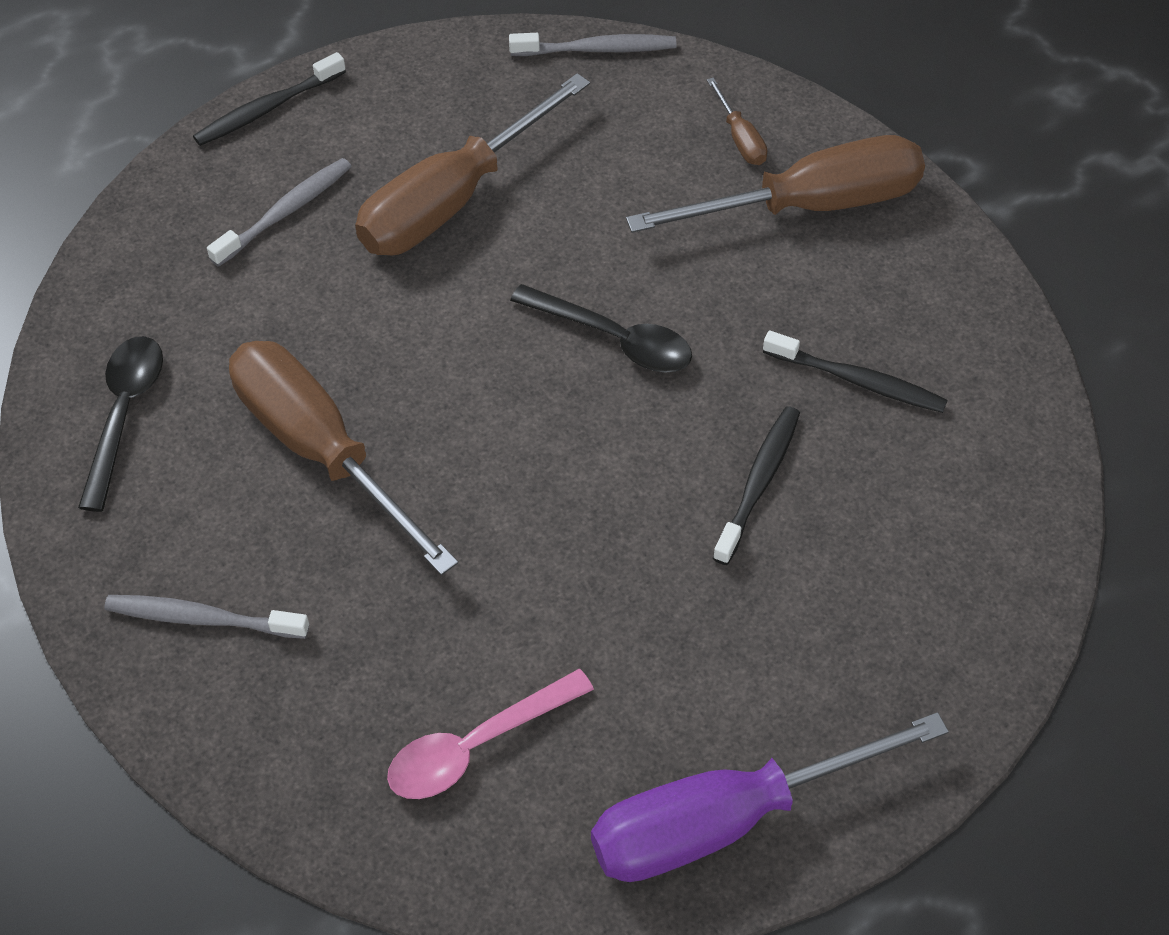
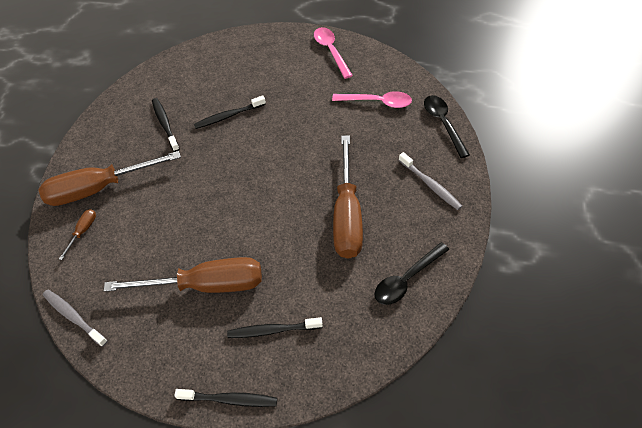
camera: 135 degrees left, 0 degrees up
(285, 212) = (272, 330): grey toothbrush -> black toothbrush
(614, 339) = (215, 187): black spoon -> black spoon (443, 123)
(726, 820) = (331, 51): purple screwdriver -> pink spoon
(809, 205) = (99, 188): brown screwdriver -> brown screwdriver turned 45 degrees counterclockwise

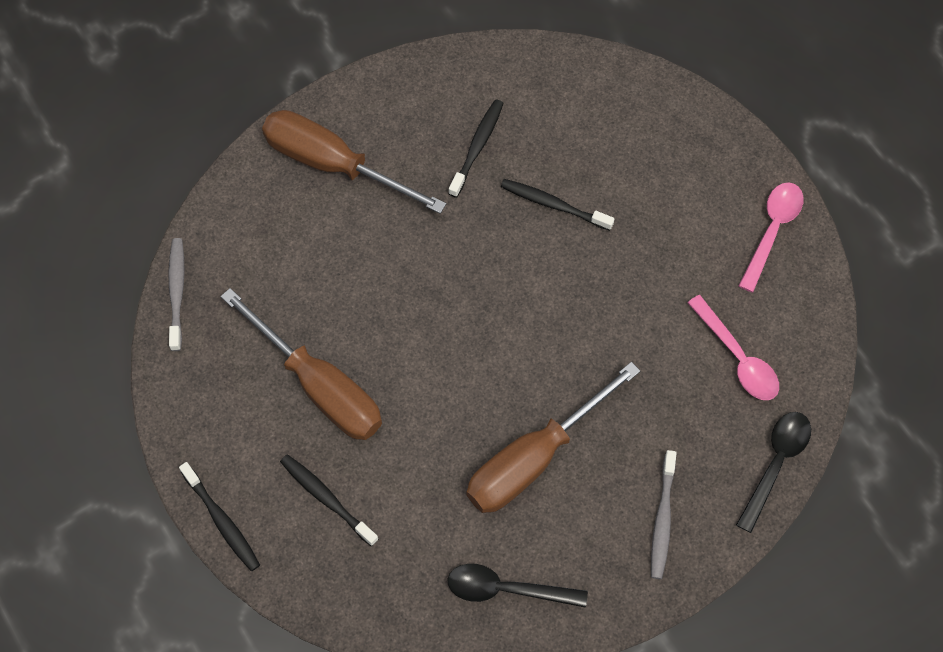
camera: 45 degrees right, 10 degrees up
(83, 231) = (270, 203): brown screwdriver -> none

